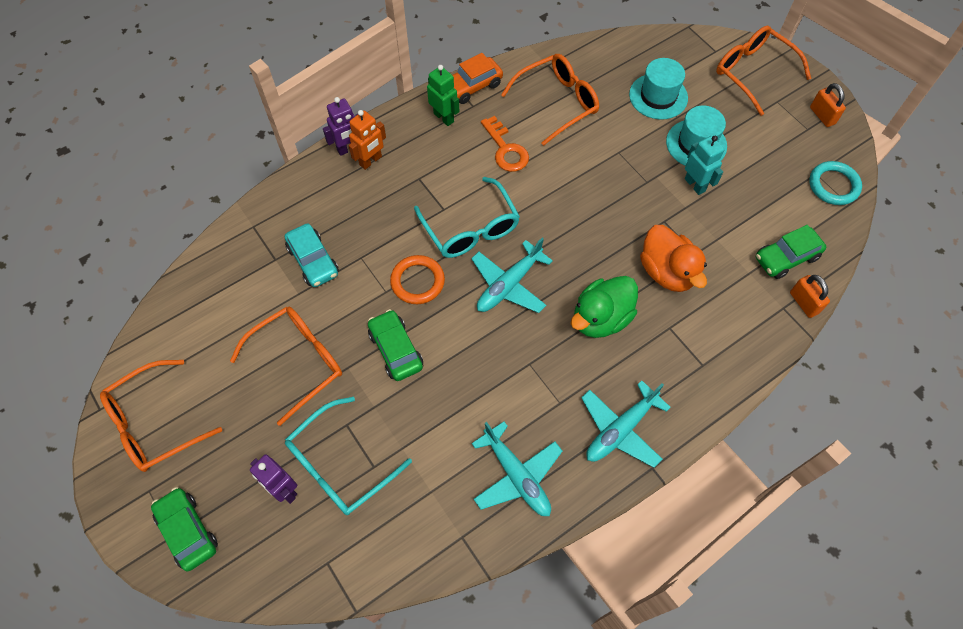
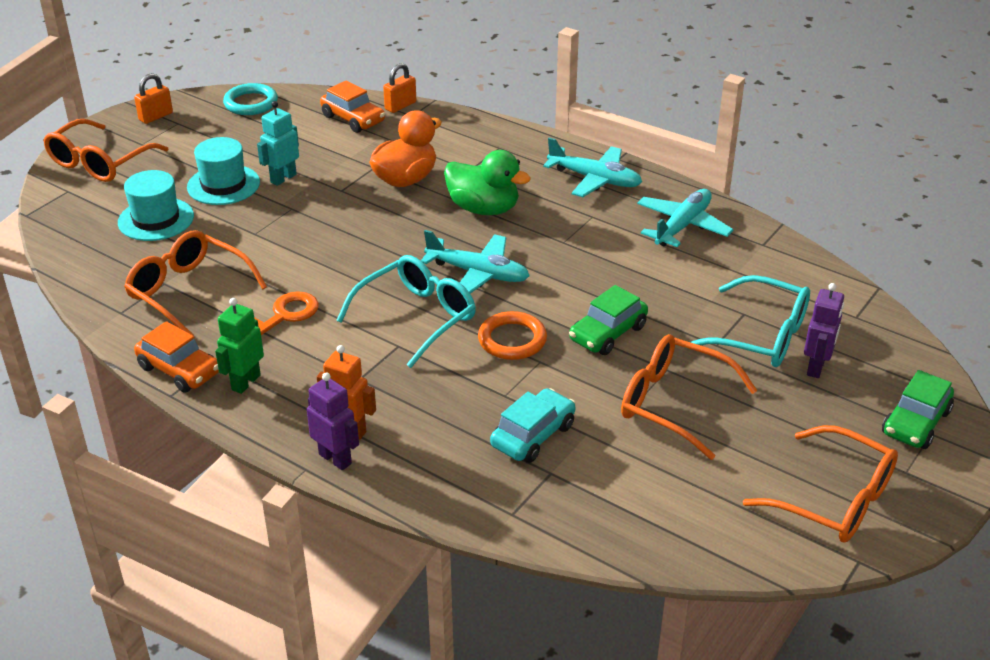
camera: 110 degrees left, 25 degrees down
(786, 258) = (353, 119): green car -> orange car

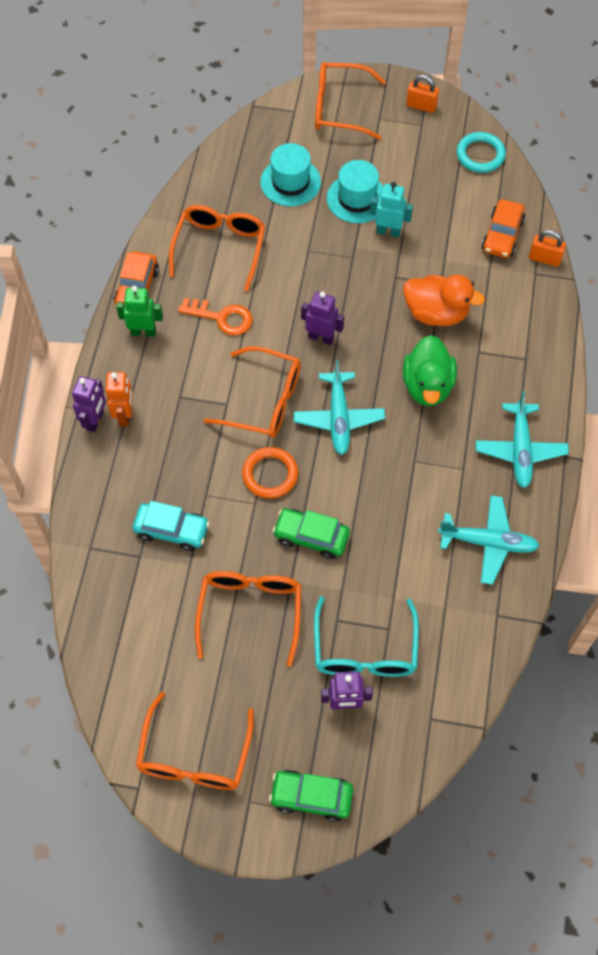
camera: 65 degrees right, 25 degrees up
(370, 256) = (321, 337): none -> purple robot
(417, 317) = (264, 401): turquoise glasses -> orange glasses

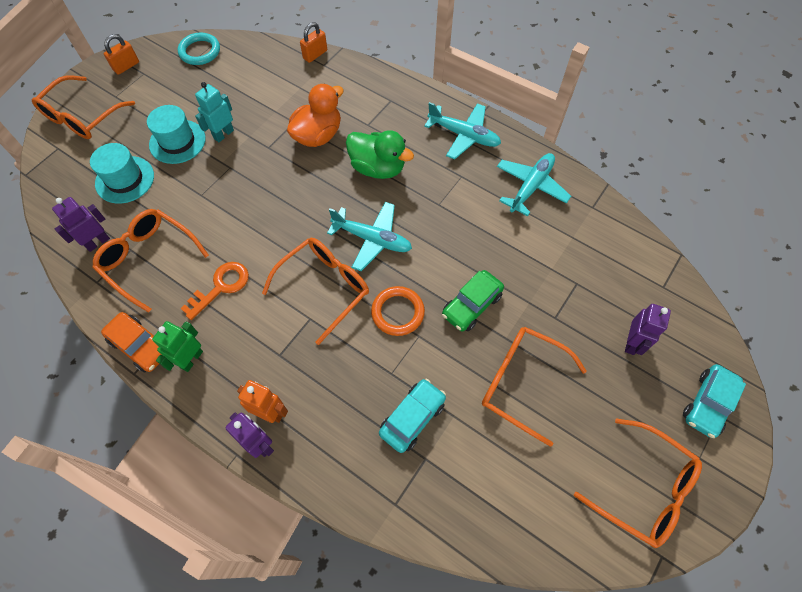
camera: 65 degrees left, 0 degrees up
(311, 797) = (708, 404): green car -> turquoise car
(321, 337) = (290, 220): purple robot -> purple robot (97, 242)
(365, 650) = (590, 308): turquoise glasses -> none
(502, 235) = (278, 69): orange car -> none

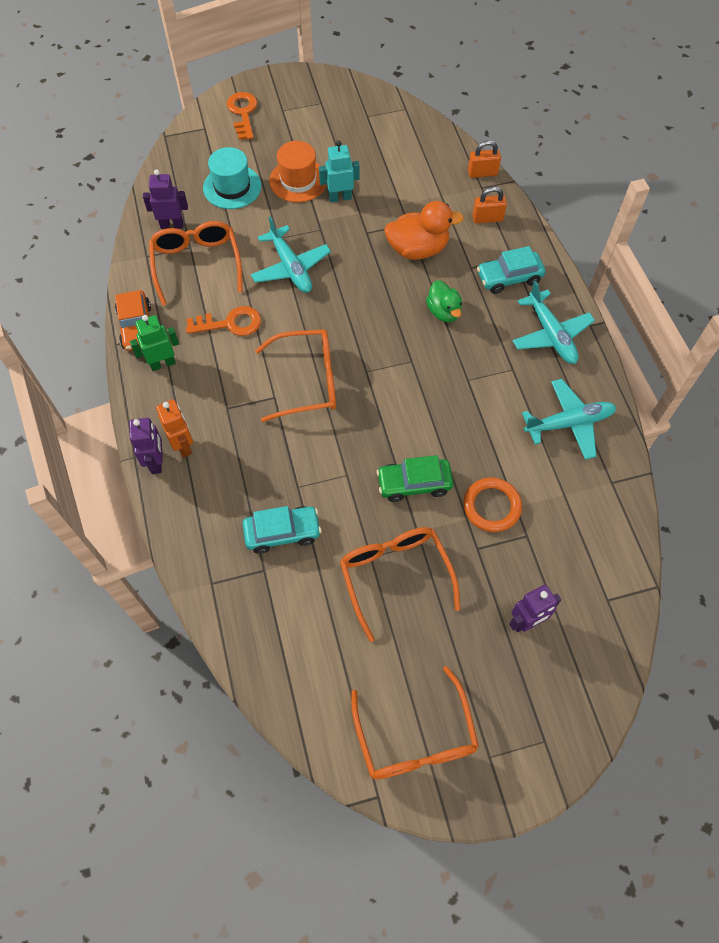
camera: 40 degrees right, 0 degrees up
(82, 117) = (243, 113): orange glasses -> orange key
(126, 66) = (313, 88): orange padlock -> orange padlock (487, 218)
(177, 141) = (298, 180): turquoise hat -> orange hat
(200, 51) = (384, 110): turquoise ring -> none
(372, 239) = (382, 369): turquoise plane -> turquoise plane (291, 267)
(378, 168) = (443, 312): green duck -> green duck, size x0.65
(397, 312) = (347, 443): orange ring -> orange ring (491, 506)
(708, 404) = (544, 724): turquoise car -> turquoise car (509, 278)

